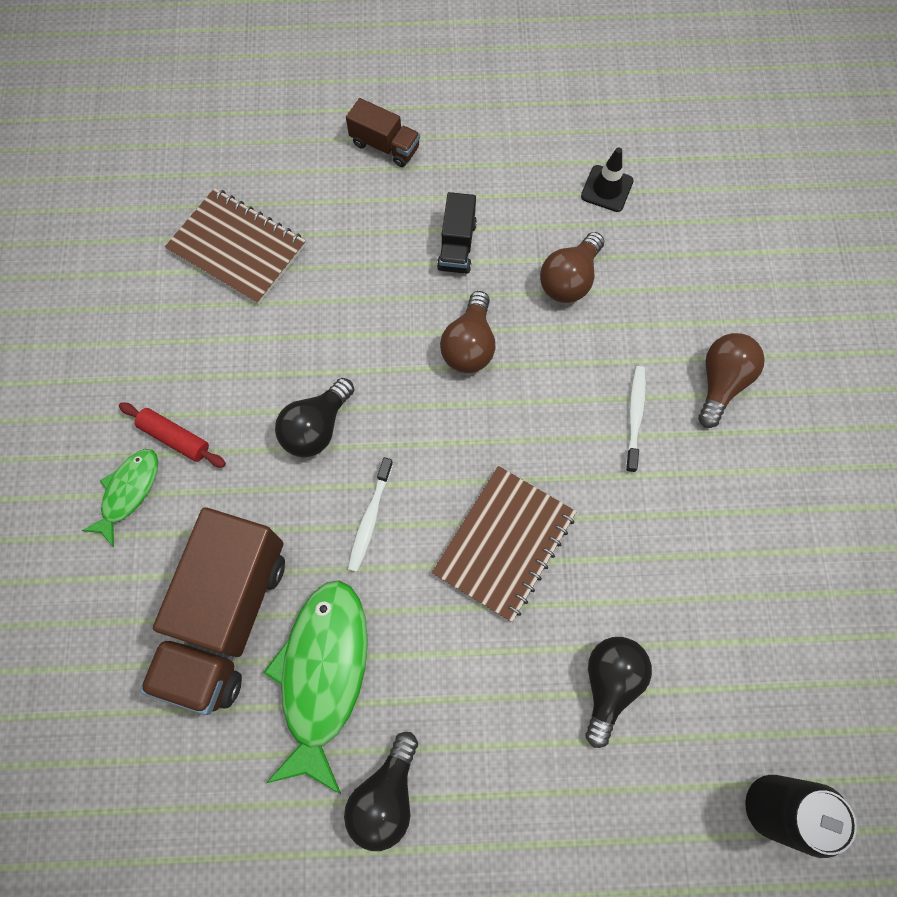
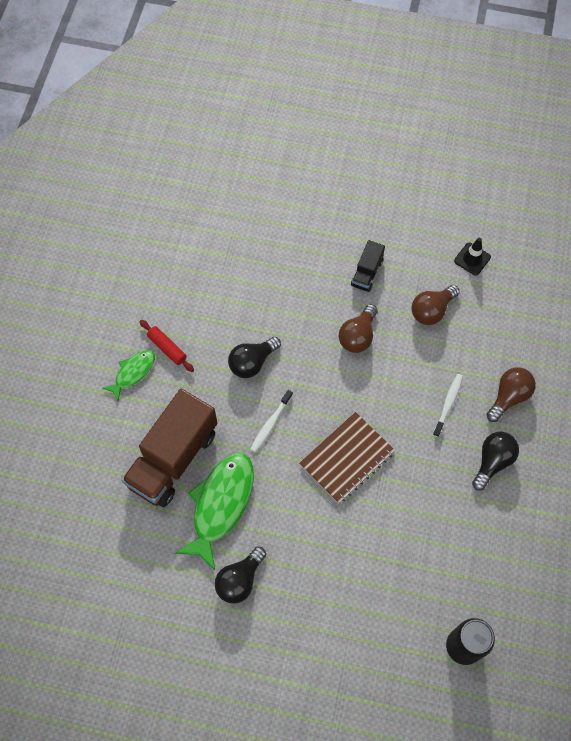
camera: 15 degrees right, 5 degrees down
(238, 248) = (231, 242): brown notebook -> none
(385, 146) = (338, 199): brown truck -> none
(609, 683) = (387, 554): black light bulb -> black light bulb (492, 461)

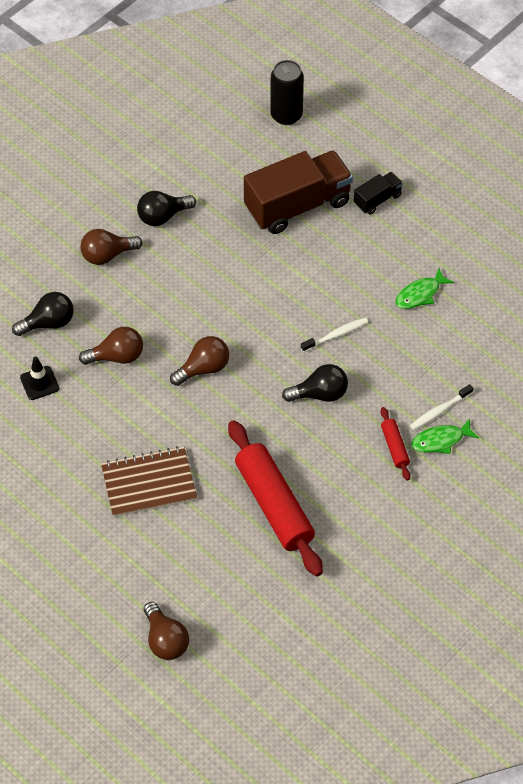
camera: 150 degrees left, 10 degrees down
(173, 458) = (442, 349): brown truck -> brown truck (297, 206)
(221, 505) = (420, 294): green fish -> green fish, size x0.54
(233, 256) = (274, 505): none -> red rolling pin
(239, 580) = (436, 235): black light bulb -> black light bulb (48, 323)
(249, 130) = (165, 640): none -> brown light bulb
(347, 459) = (286, 276): brown notebook -> brown notebook (149, 483)
(366, 273) = (152, 421): black truck -> black truck (377, 200)
(448, 404) = (165, 275): white toothbrush -> white toothbrush (439, 411)

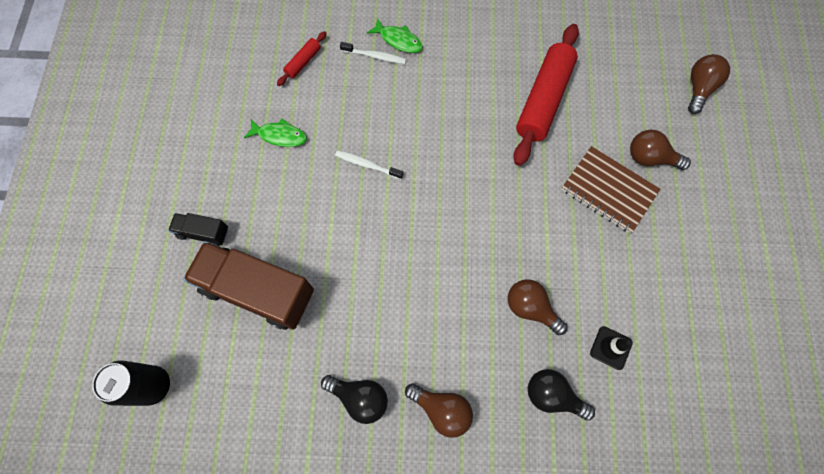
camera: 130 degrees left, 15 degrees up
(203, 368) = (481, 233): brown light bulb -> brown light bulb (650, 158)
(320, 394) = (429, 137): black light bulb -> none
(394, 447) = (429, 62): red rolling pin -> red rolling pin (303, 62)

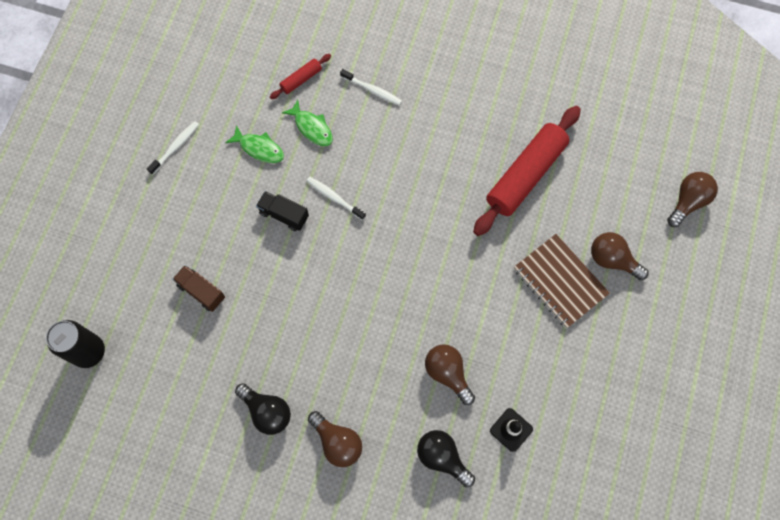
camera: 15 degrees right, 0 degrees up
(194, 154) = (175, 147): none -> white toothbrush
(203, 233) = (165, 224): black truck -> black truck (284, 215)
(258, 291) = (201, 291): brown truck -> brown truck, size x0.47
(398, 40) = (400, 79): green fish -> green fish (312, 128)

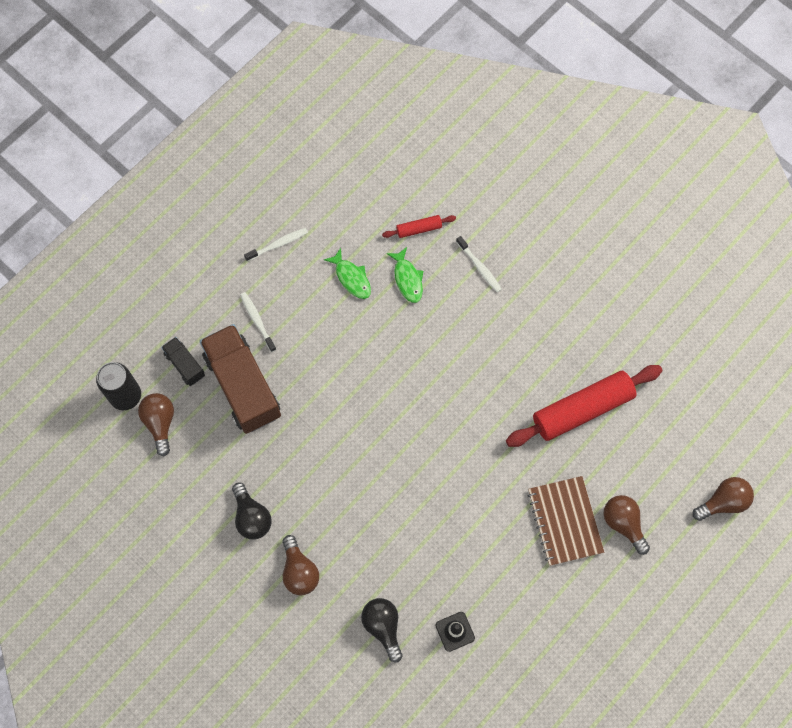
camera: 25 degrees right, 0 degrees up
(201, 291) = (243, 386): brown truck -> brown truck, size x2.11
(284, 215) = (345, 349): black truck -> black truck (185, 365)
(334, 198) = (397, 353): white toothbrush -> white toothbrush (257, 321)
(447, 373) = (423, 556): brown light bulb -> brown light bulb (160, 423)

